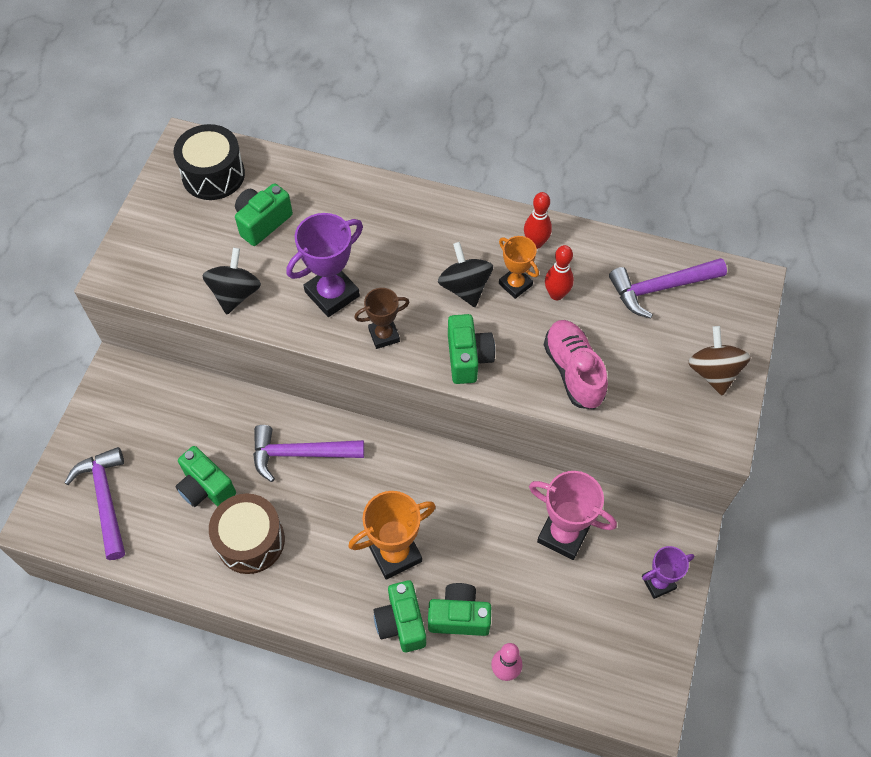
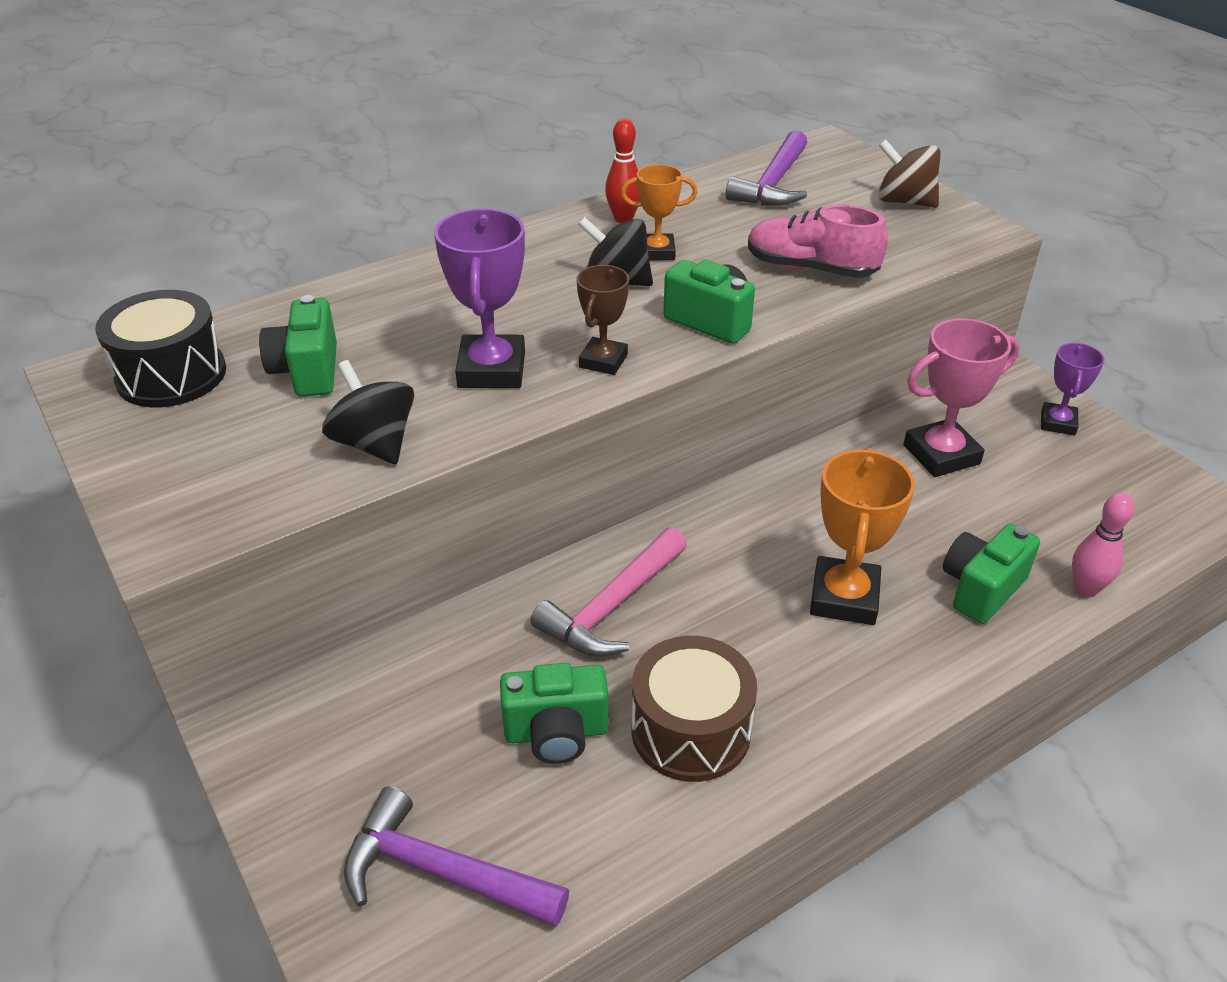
camera: 50 degrees left, 20 degrees down
(300, 453) = (612, 606): purple hammer -> pink hammer
(401, 623) = (949, 644): green camera -> none
(556, 294) = (703, 236): red bowling pin -> none

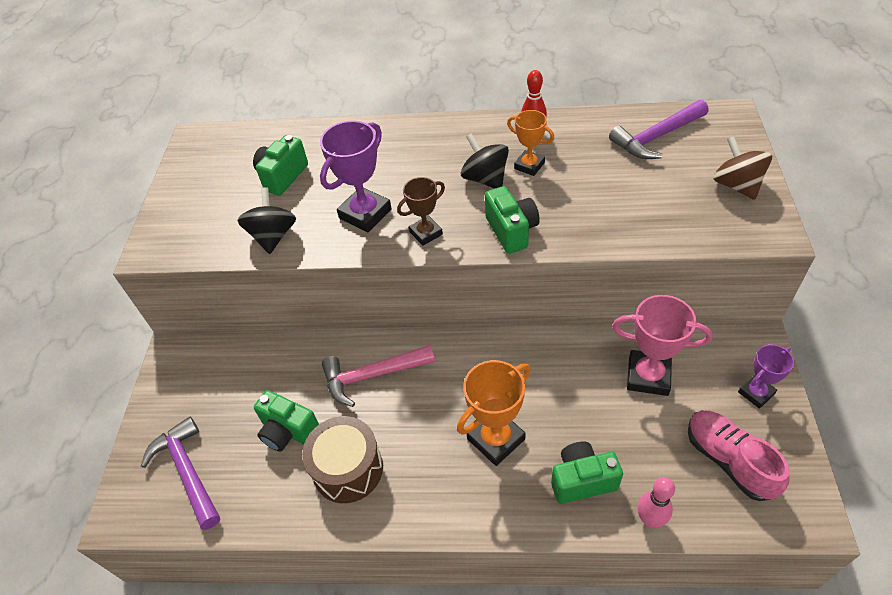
camera: 40 degrees right, 10 degrees up
(171, 375) = (226, 153): black drum -> none
(810, 268) = (612, 216): pink shoe -> pink shoe (729, 460)

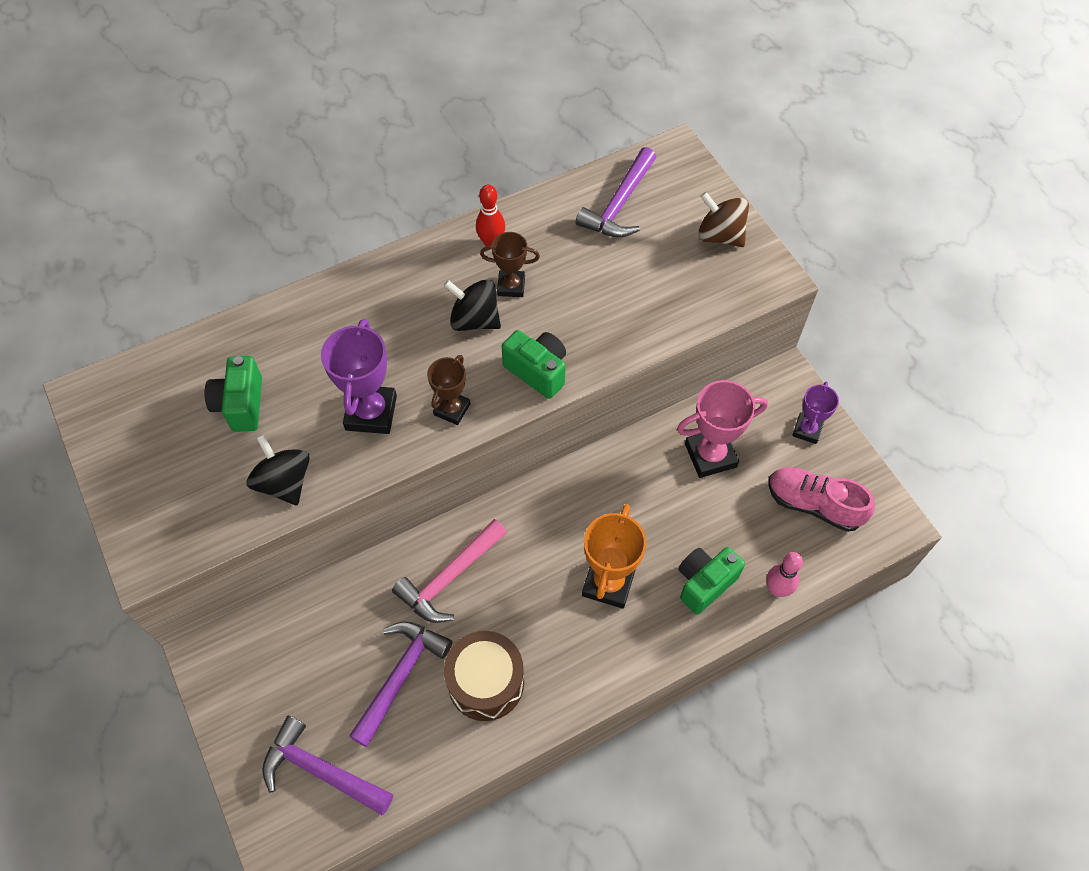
camera: 35 degrees left, 10 degrees up
(288, 431) = (400, 677): green camera -> purple hammer
(529, 166) = (511, 286): orange trophy -> brown trophy

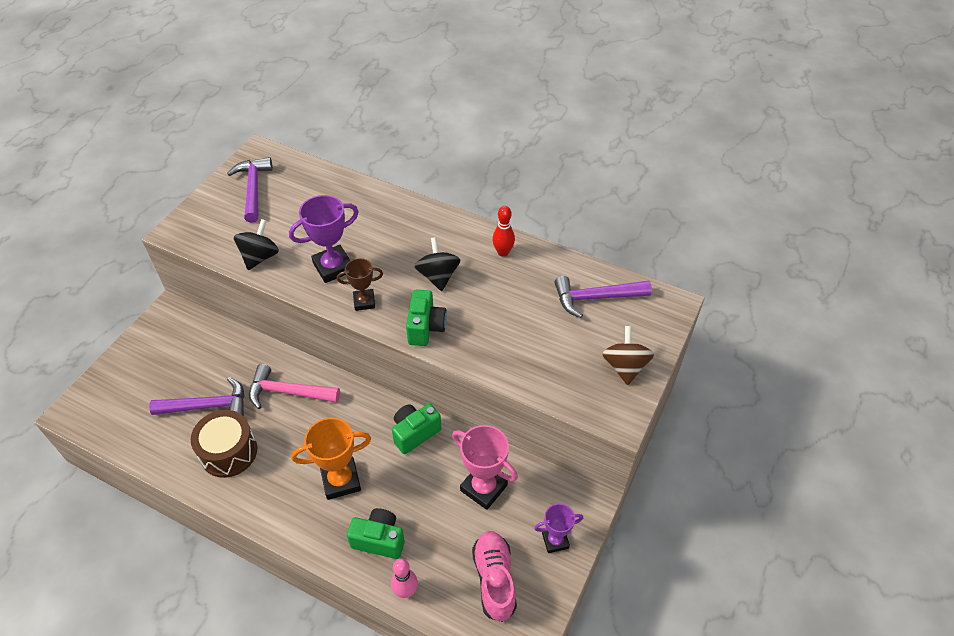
camera: 55 degrees right, 10 degrees down
(241, 404) = (297, 211): green camera -> green camera (415, 433)
(321, 770) = (128, 403): purple hammer -> purple hammer (253, 189)
(511, 286) = (478, 279): brown trophy -> none

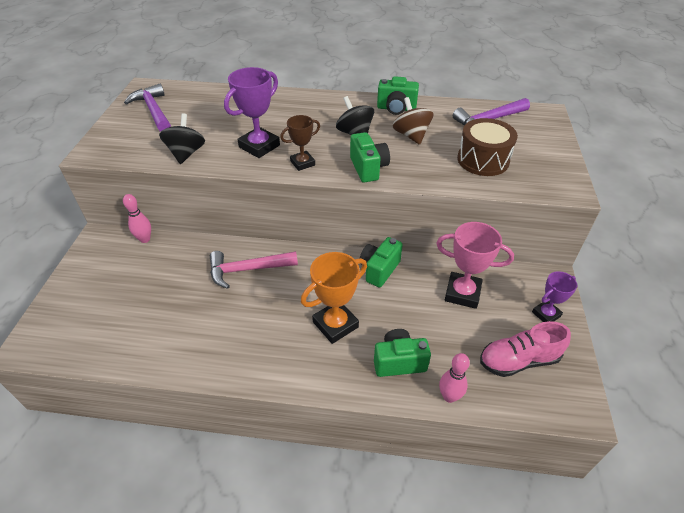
camera: 20 degrees left, 5 degrees down
(207, 406) = (174, 301): purple hammer -> none
(209, 326) = (145, 239): none -> pink bowling pin
(229, 452) = (214, 333): brown drum -> brown drum (483, 160)
(494, 579) = (518, 360): pink shoe -> pink shoe turned 75 degrees counterclockwise
(503, 252) = (396, 108): red bowling pin -> green camera
(624, 366) = (545, 156): brown spinning top -> brown spinning top (411, 135)

